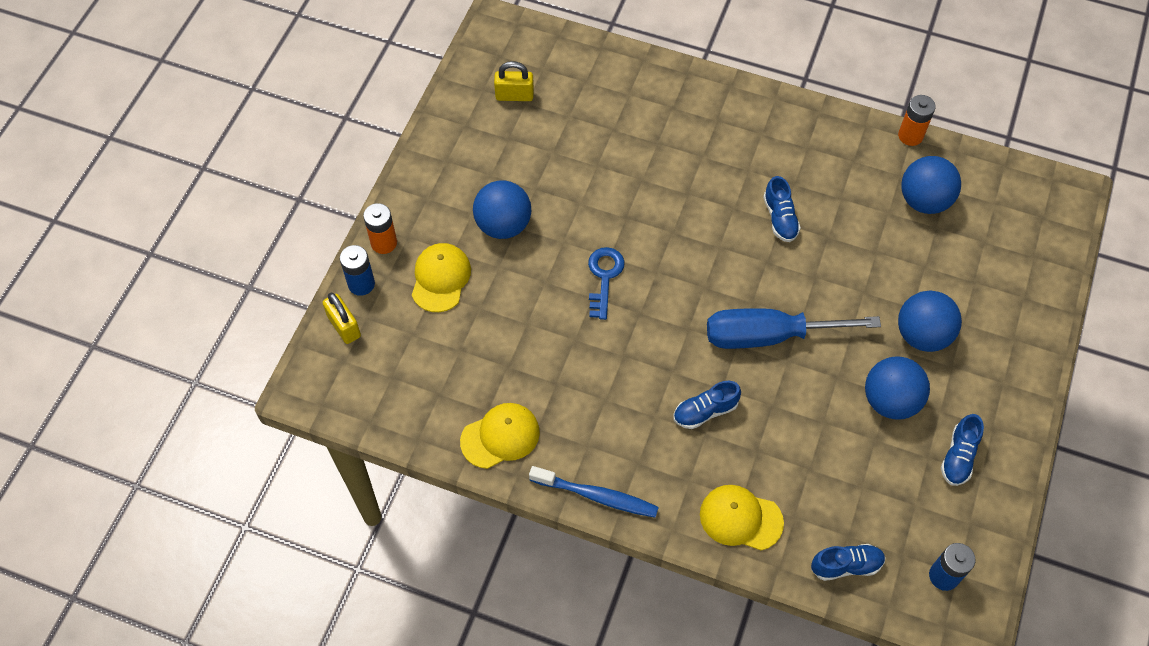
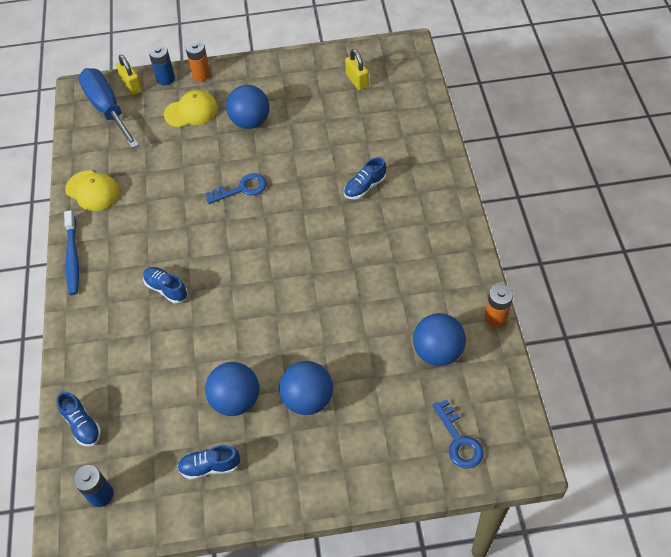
camera: 65 degrees right, 5 degrees down
(344, 326) = (132, 86): yellow padlock -> yellow padlock turned 60 degrees counterclockwise
(740, 518) = (92, 344): yellow cap -> none
(768, 336) = (249, 300): blue screwdriver -> blue screwdriver (107, 109)
(780, 218) = (356, 265): blue shoe -> blue shoe (365, 187)
(1029, 232) = (459, 440): none -> blue key

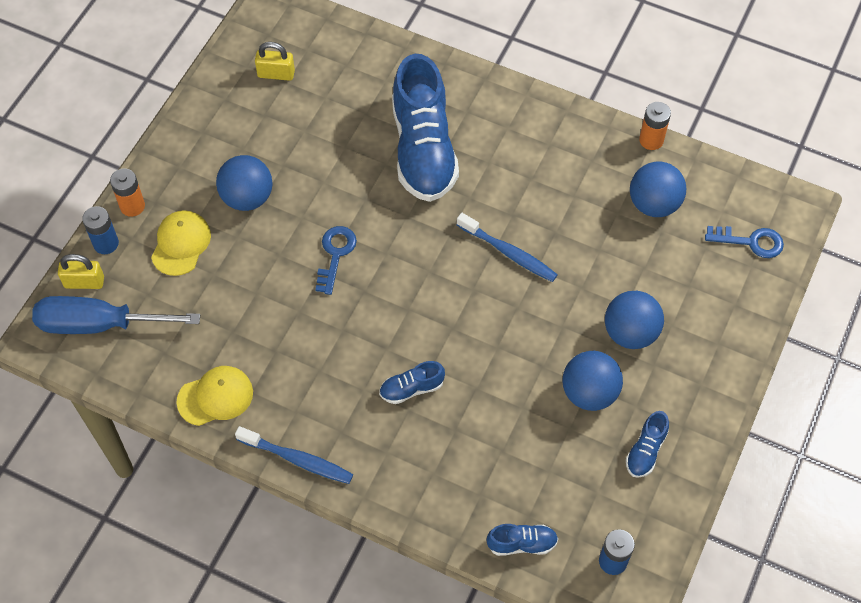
camera: 60 degrees left, 5 degrees up
(319, 283) = (509, 253): none -> blue toothbrush
(365, 187) = (423, 149): blue shoe -> blue shoe, size x2.34

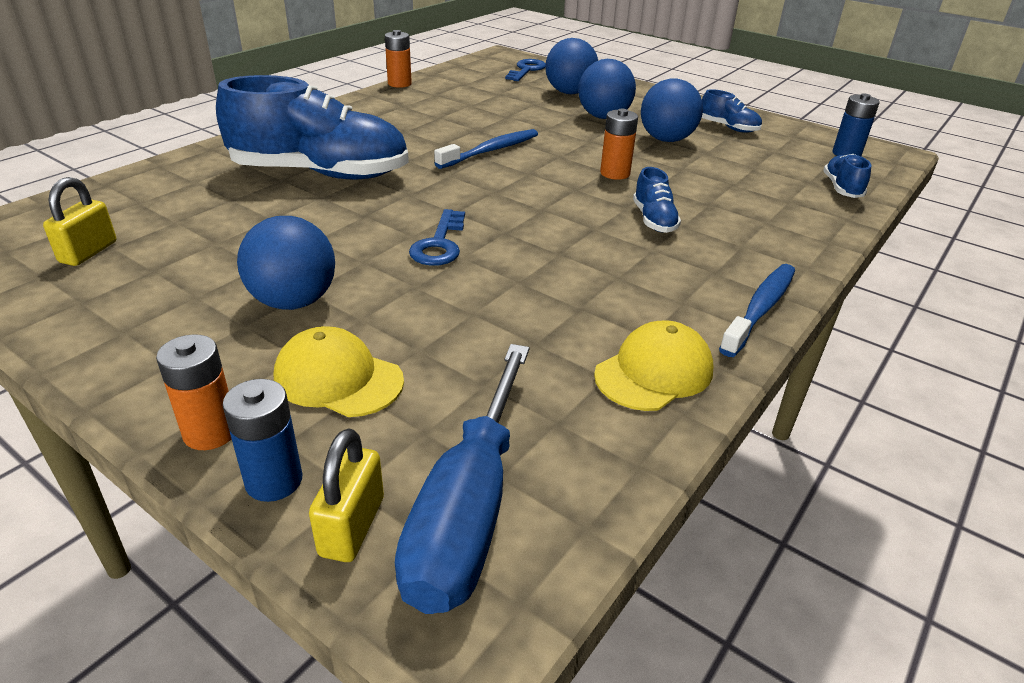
camera: 80 degrees left, 25 degrees down
(215, 397) = (654, 372): yellow cap -> yellow cap turned 60 degrees clockwise
(335, 254) = (439, 244): blue key -> blue key turned 105 degrees counterclockwise
(493, 354) = (615, 173): none -> orange battery
(654, 204) = (469, 92): blue ball -> blue ball (569, 92)

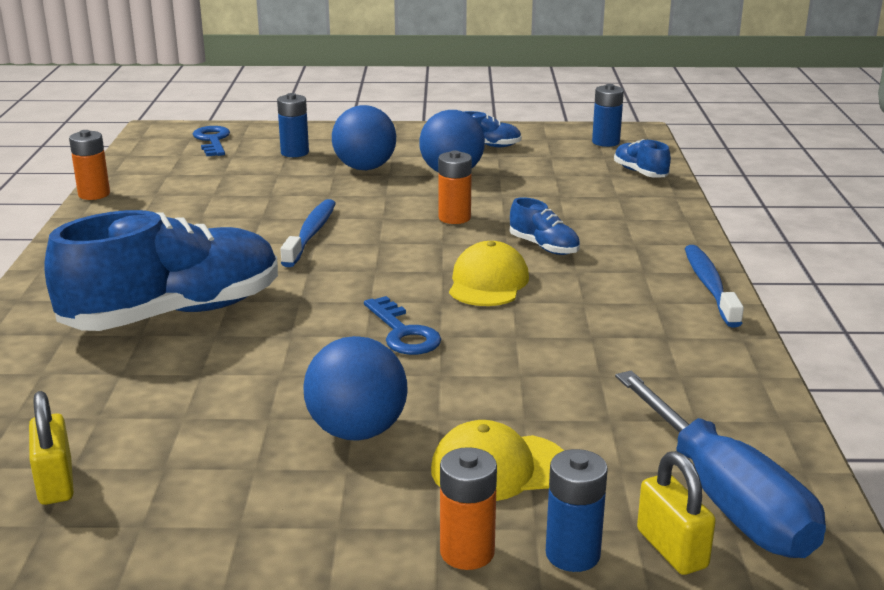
camera: 35 degrees left, 10 degrees down
(569, 92) = (294, 153): blue ball -> blue battery
(654, 372) = (706, 358): yellow cap -> yellow cap (488, 282)

